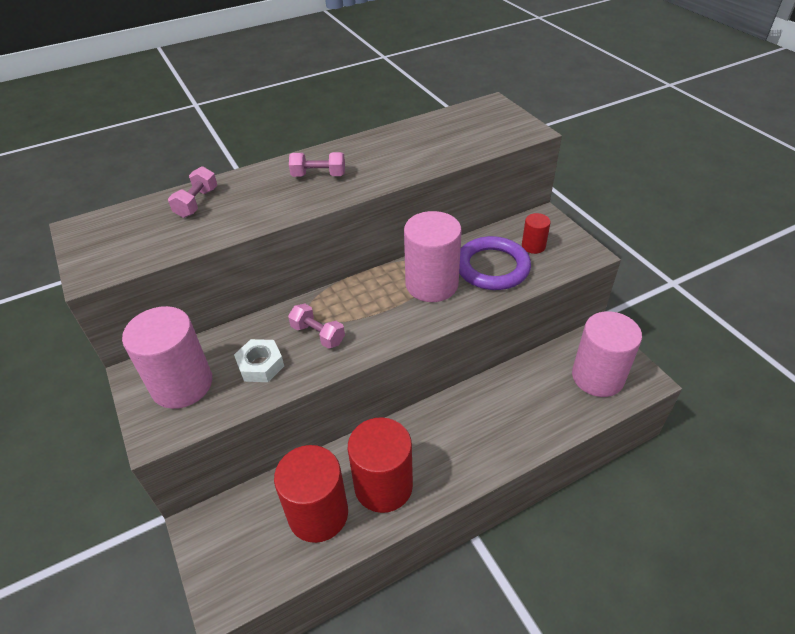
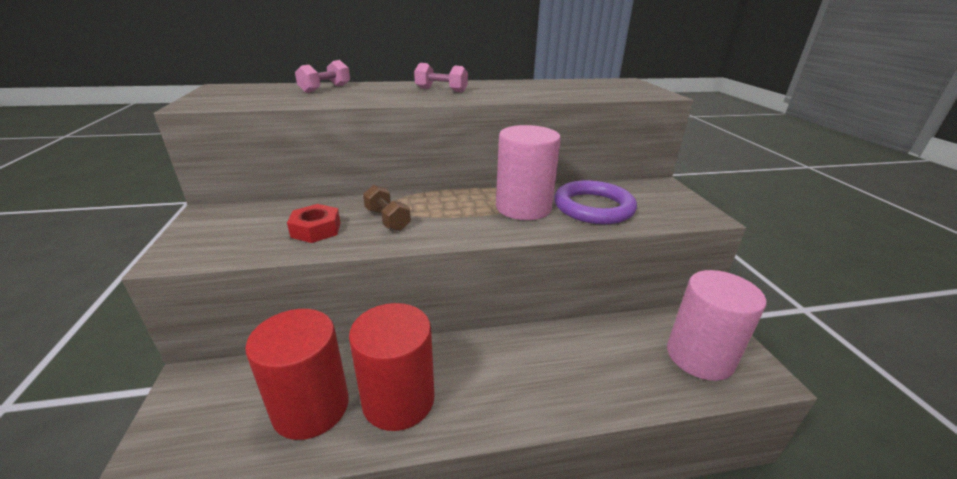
camera: 15 degrees right, 15 degrees down
(182, 384) = (235, 227): pink cylinder -> none
(260, 365) = (316, 229): white nut -> red nut
(318, 334) = (387, 220): pink dumbbell -> brown dumbbell
(533, 246) = (644, 201): red cylinder -> none

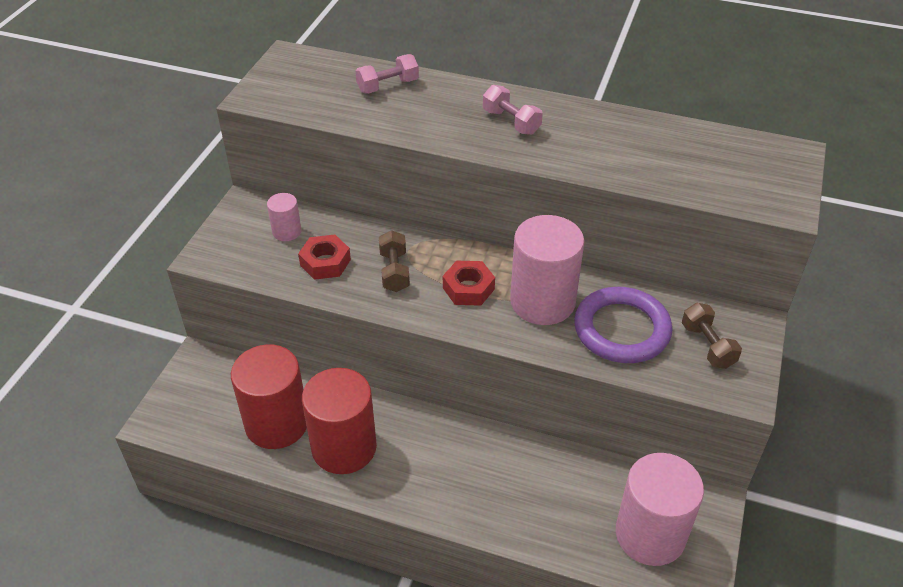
camera: 30 degrees right, 15 degrees up
(263, 220) = (287, 231): none -> pink cylinder
(460, 214) = (468, 288): none -> red nut
(654, 201) = (707, 346): none -> brown dumbbell

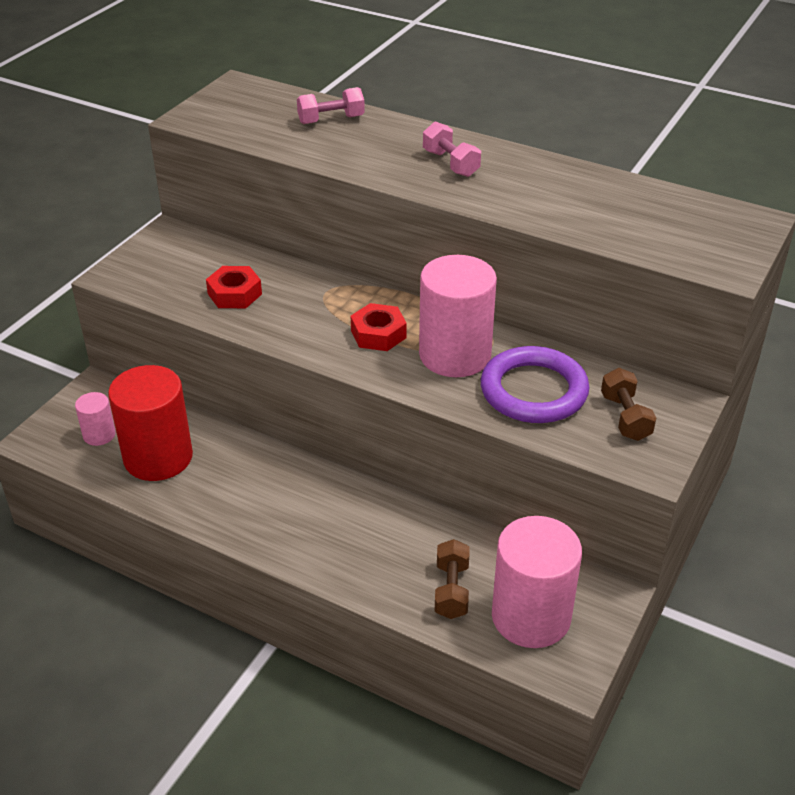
camera: 10 degrees right, 5 degrees down
(287, 231) = (203, 262): pink cylinder -> pink cylinder (99, 435)
(344, 447) = (221, 489): red cylinder -> none
(394, 271) = (304, 310): brown dumbbell -> brown dumbbell (451, 590)

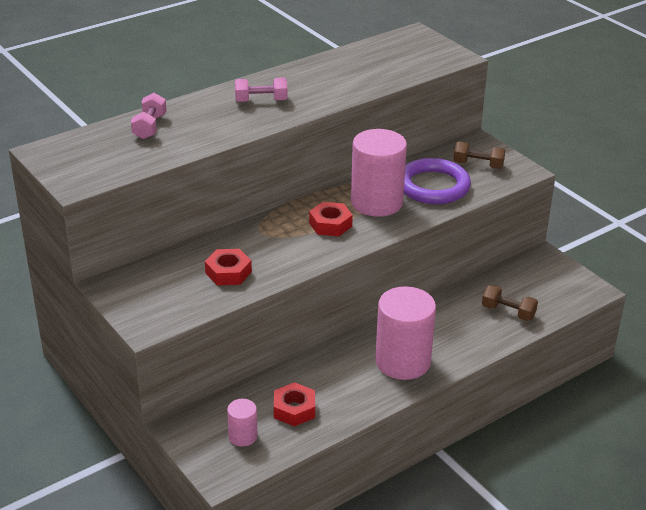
camera: 65 degrees left, 5 degrees down
(158, 457) = (294, 409): red cylinder -> red nut
(531, 617) = (544, 290): pink cylinder -> pink cylinder (403, 362)

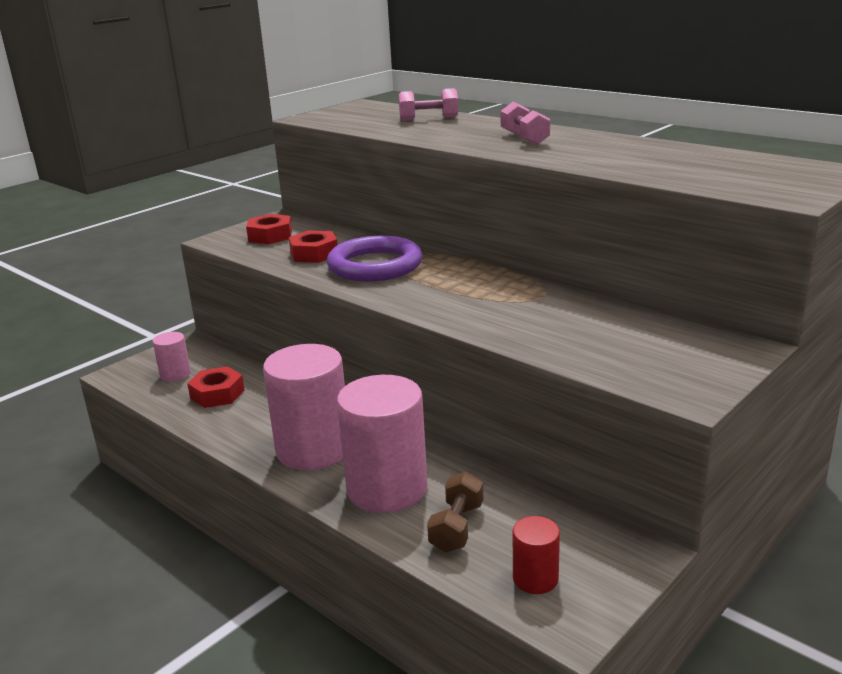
camera: 80 degrees right, 10 degrees down
(330, 224) = (433, 283): red nut -> red nut (270, 236)
(376, 202) = (502, 301): pink cylinder -> pink cylinder (387, 489)
(433, 186) = (574, 329): purple ring -> purple ring (375, 266)
(478, 165) = (670, 354): brown dumbbell -> none
(557, 294) = (535, 579): none -> red cylinder

